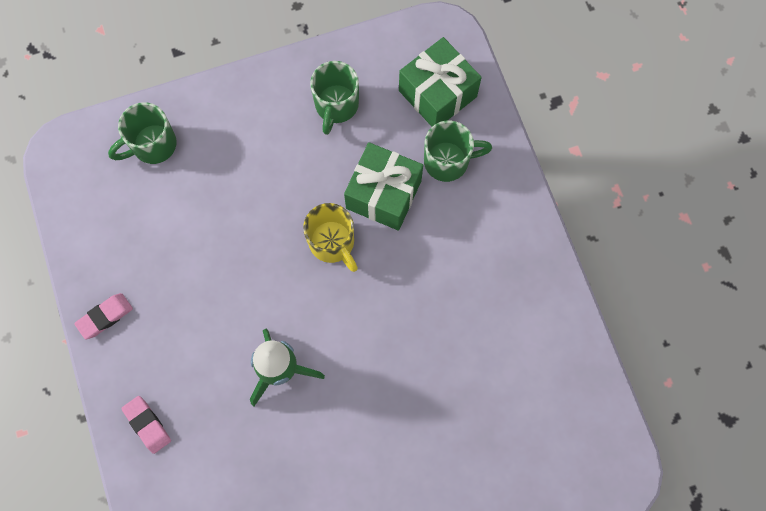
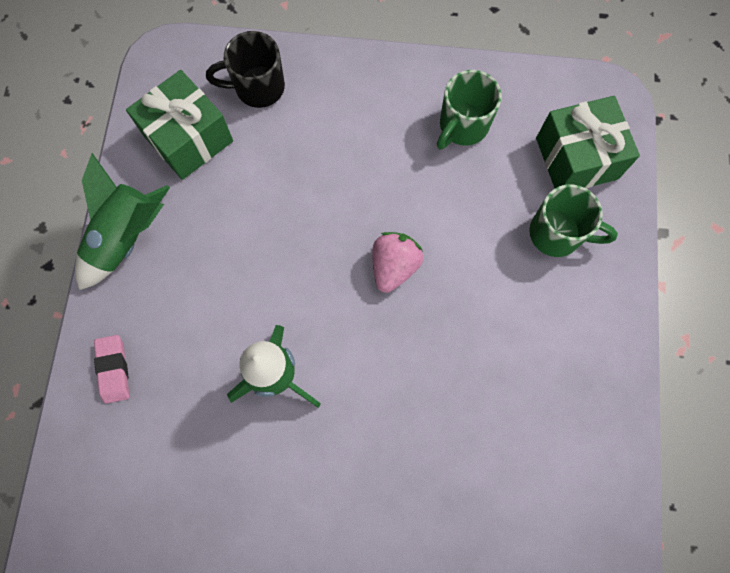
camera: 25 degrees right, 0 degrees up
(105, 317) = (127, 238): pink eraser -> green rocket
(152, 145) = (258, 87): green mug -> black mug
(332, 243) = (394, 266): yellow mug -> pink strawberry
(383, 194) = (471, 239): green gift -> green gift (188, 138)

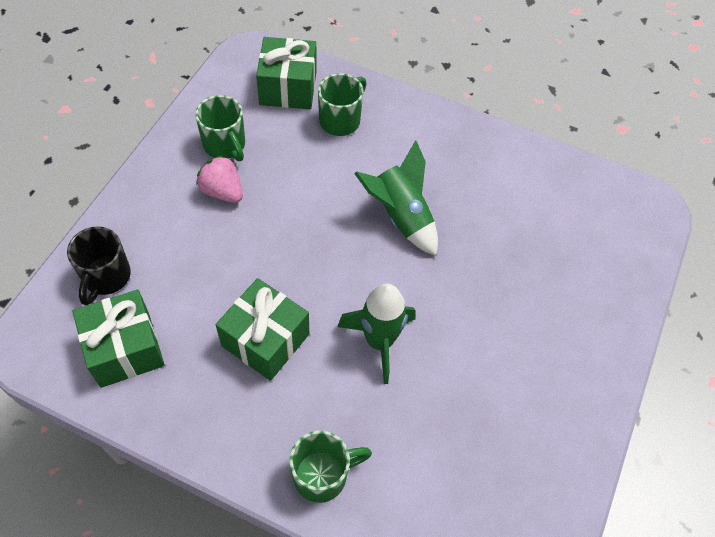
camera: 75 degrees left, 15 degrees down
(114, 369) = (322, 475): pink eraser -> green mug
(127, 238) = (199, 430): green rocket -> green rocket (400, 217)
(240, 261) = (265, 340): none -> green gift
(394, 266) = (320, 229): pink strawberry -> pink strawberry (222, 191)

